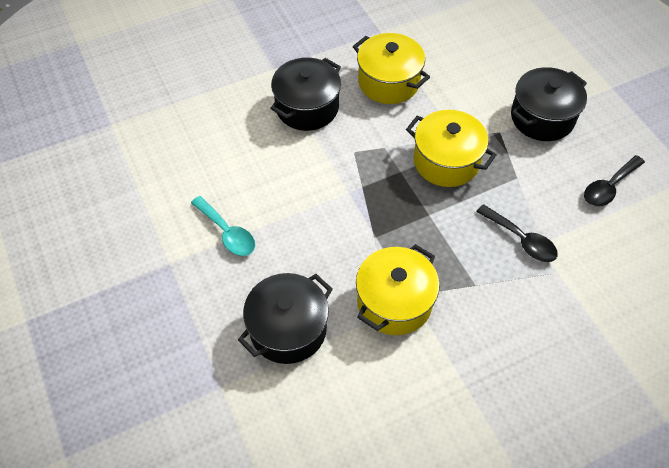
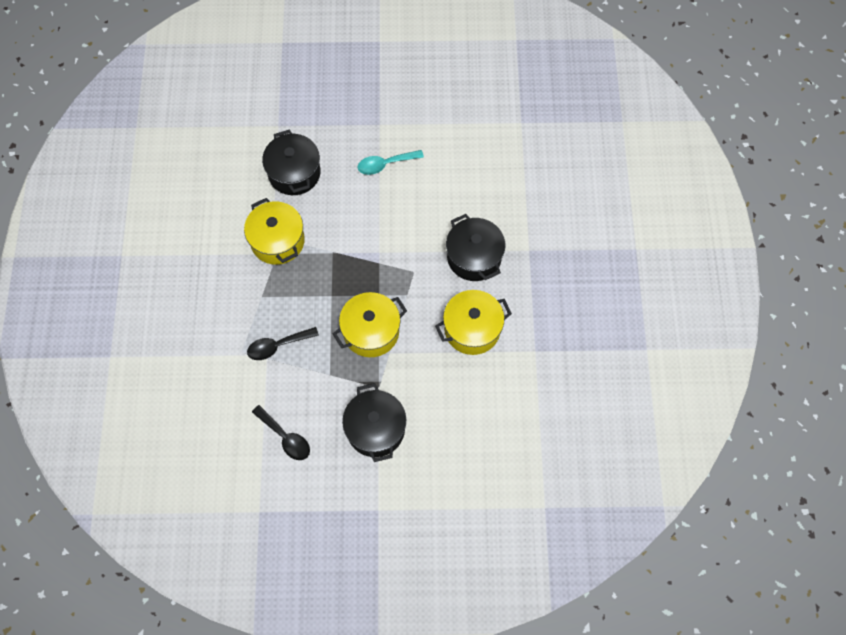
camera: 115 degrees right, 10 degrees up
(609, 187) = (285, 437): black spoon -> black spoon turned 150 degrees clockwise

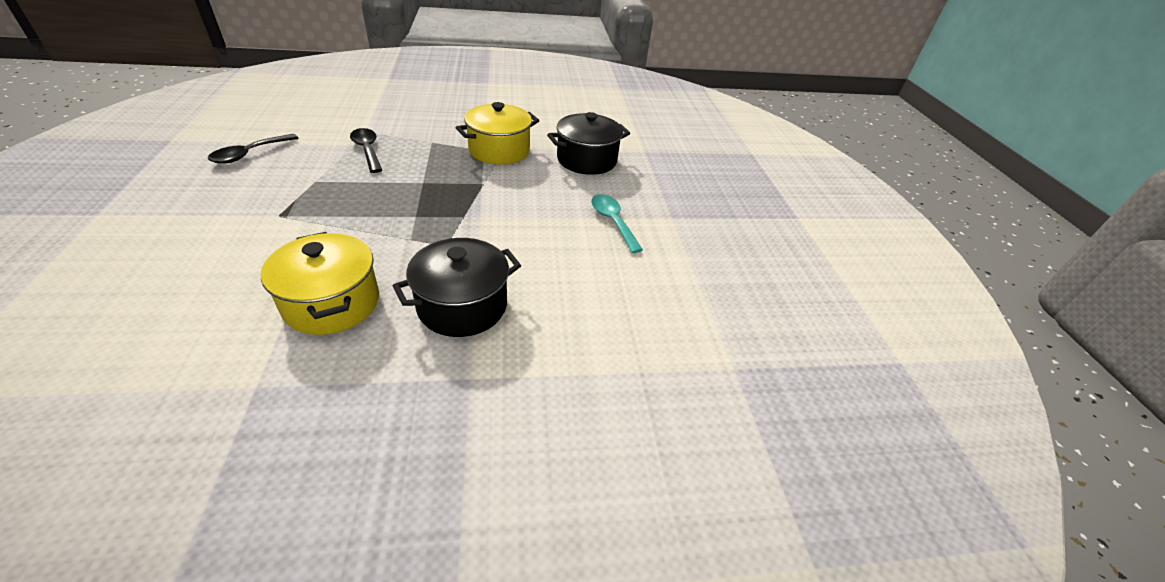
camera: 80 degrees right, 25 degrees down
(371, 332) = (362, 210): yellow pot -> none
(375, 429) = (217, 213): black pot -> none

